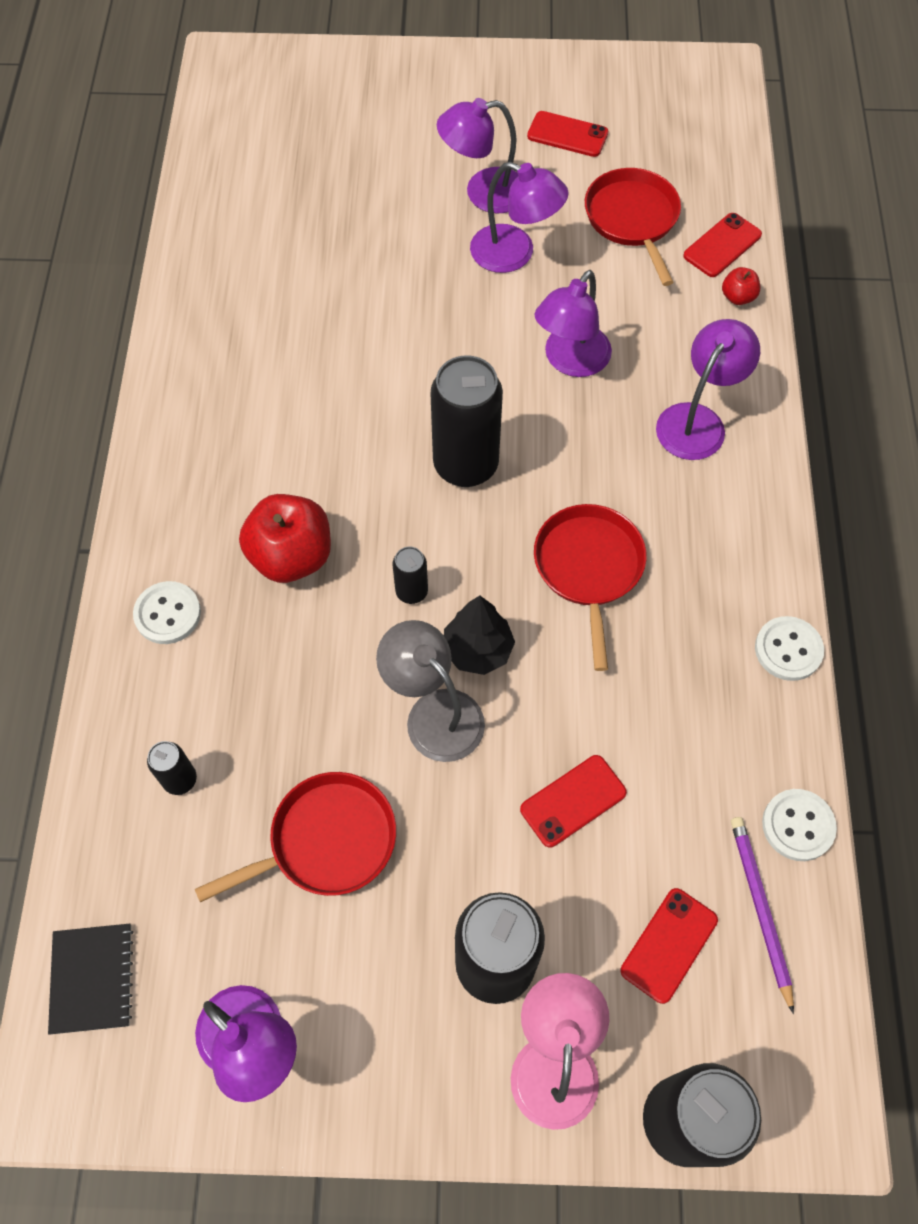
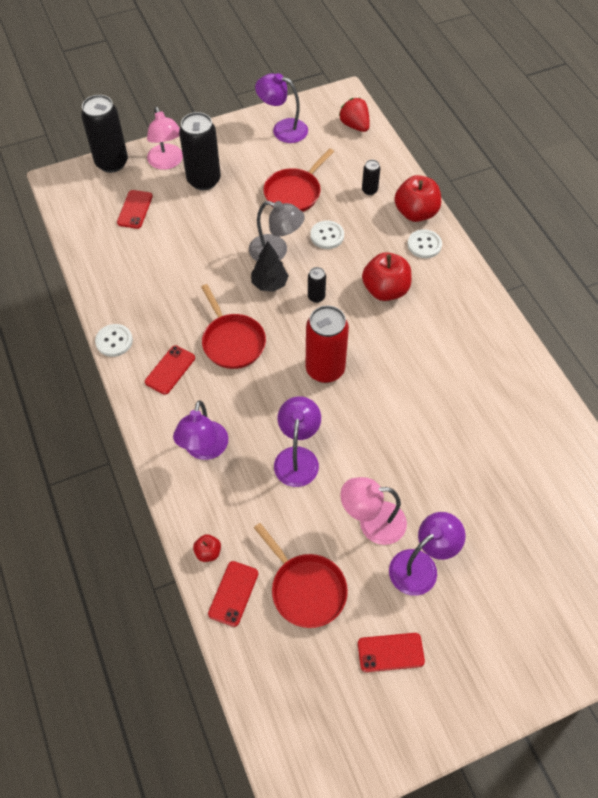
camera: 155 degrees right, 5 degrees down
(92, 979) = (355, 125): black notebook -> red strawberry
(133, 688) = (416, 213): none -> red apple
(465, 465) = (325, 369): black can -> red can
(514, 254) = (372, 523): purple lamp -> pink lamp
(573, 801) = (196, 242): red phone -> red phone (170, 370)
(760, 909) = (99, 234): purple pencil -> none
(798, 825) = (90, 269): white button -> white button (327, 236)

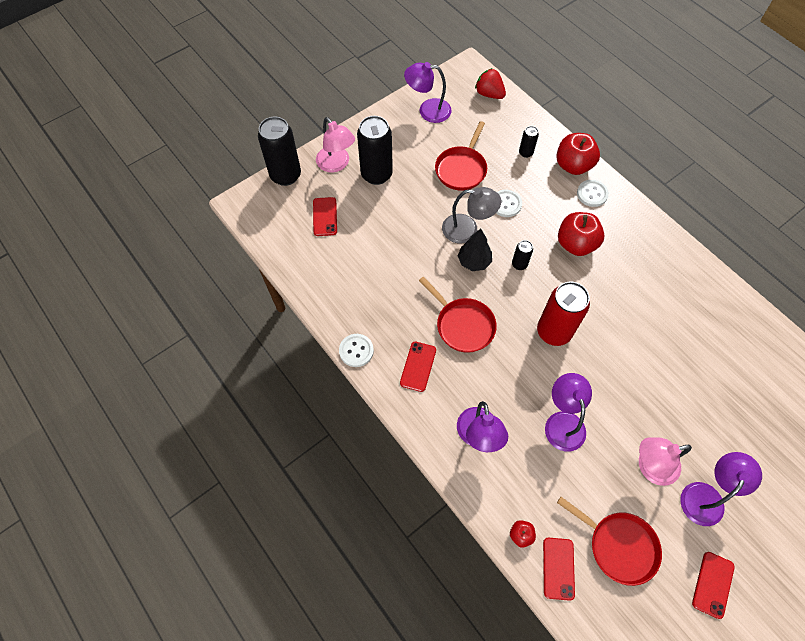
camera: 15 degrees left, 5 degrees up
(390, 652) = (712, 584): red phone -> red phone turned 45 degrees counterclockwise

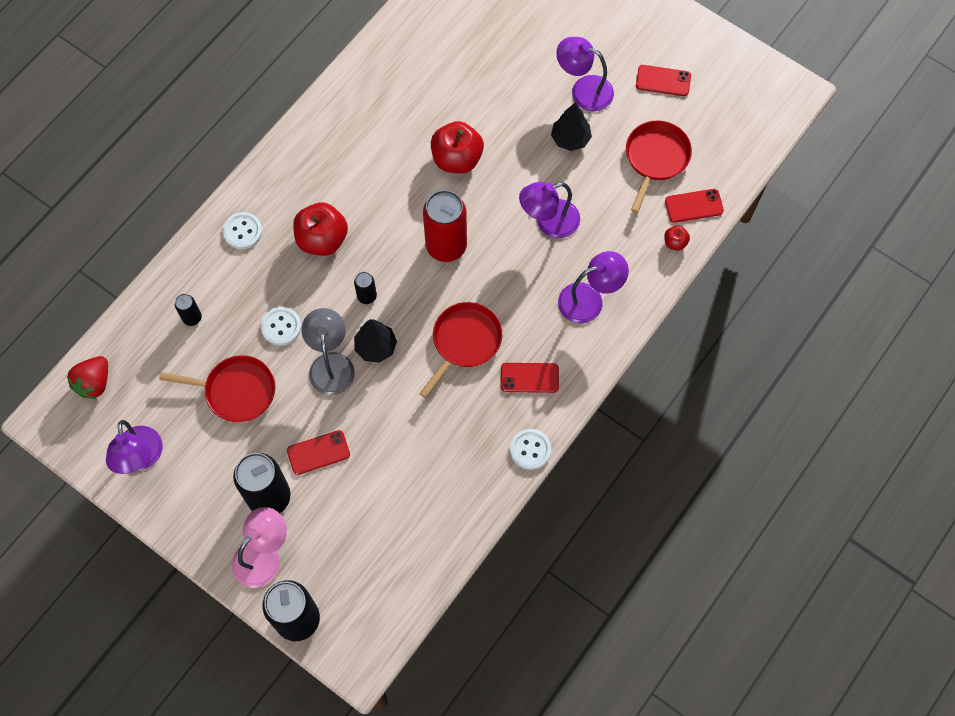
camera: 105 degrees left, 5 degrees up
(325, 217) = (353, 544): red phone -> red phone (318, 452)
(573, 165) = (201, 258): red apple -> red apple (457, 159)
(650, 466) = (570, 139): pink lamp -> black tree

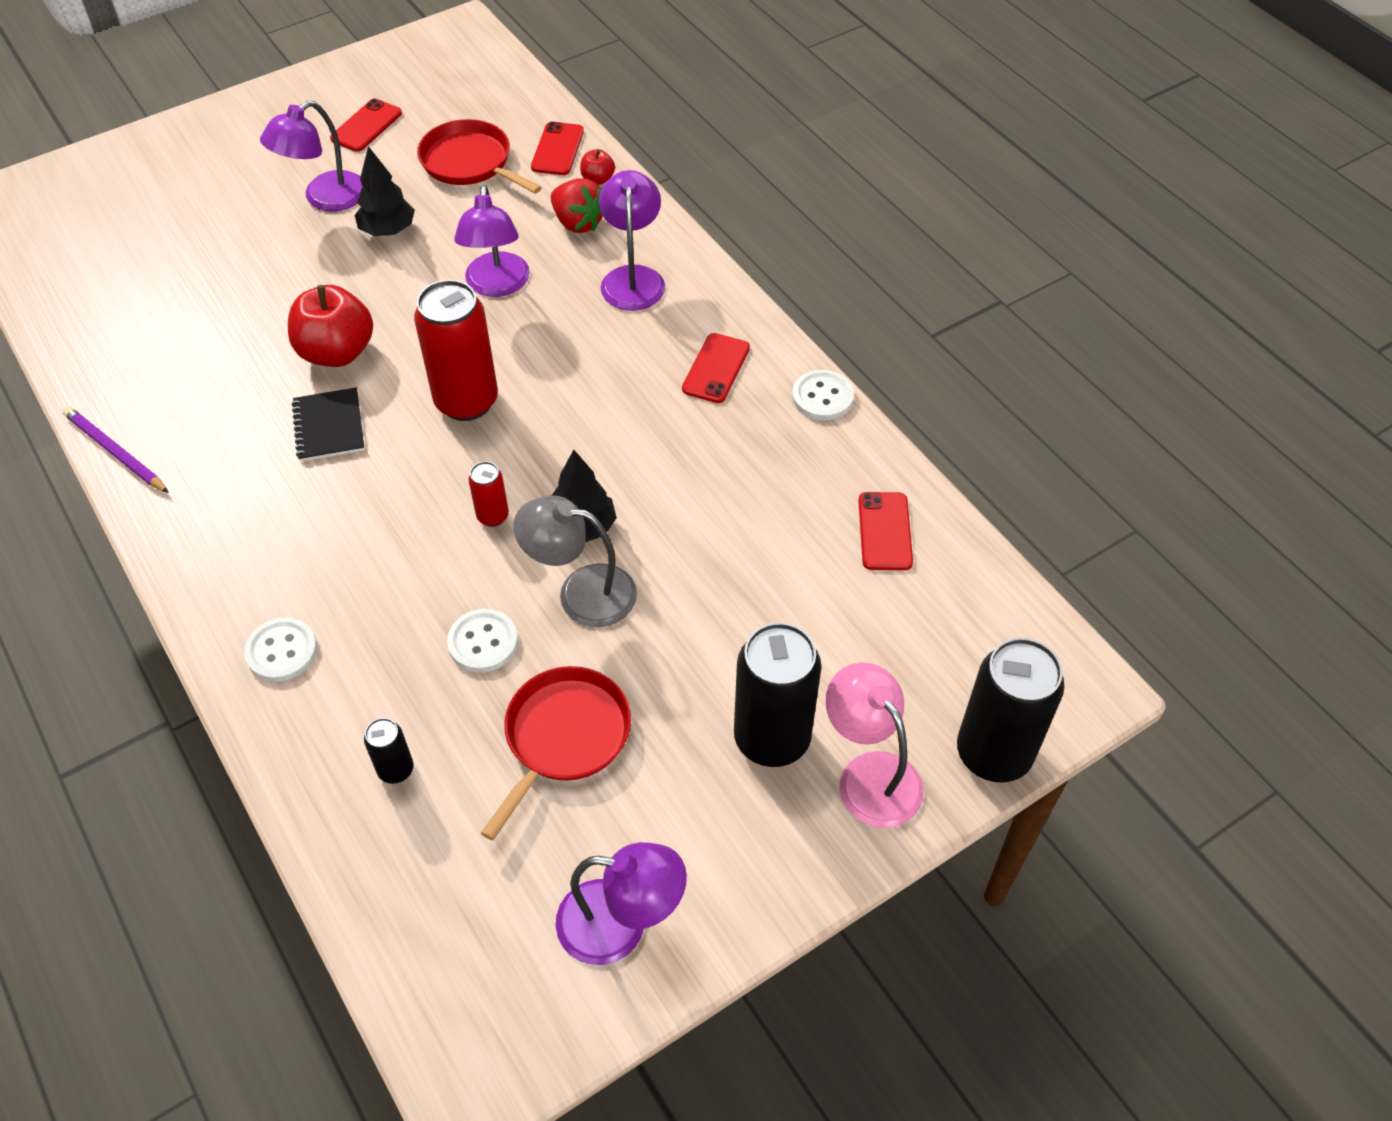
camera: 70 degrees left, 15 degrees down
(94, 383) = (436, 970): red strawberry -> red strawberry (578, 223)
(318, 452) = (723, 649): red phone -> red phone (885, 531)
(322, 239) = (364, 546): red apple -> none
(340, 85) = (115, 452): none -> purple pencil
(367, 296) = (493, 516): black can -> red can
(399, 182) = (329, 426): none -> black notebook
(464, 341) = (627, 422): red pan -> none

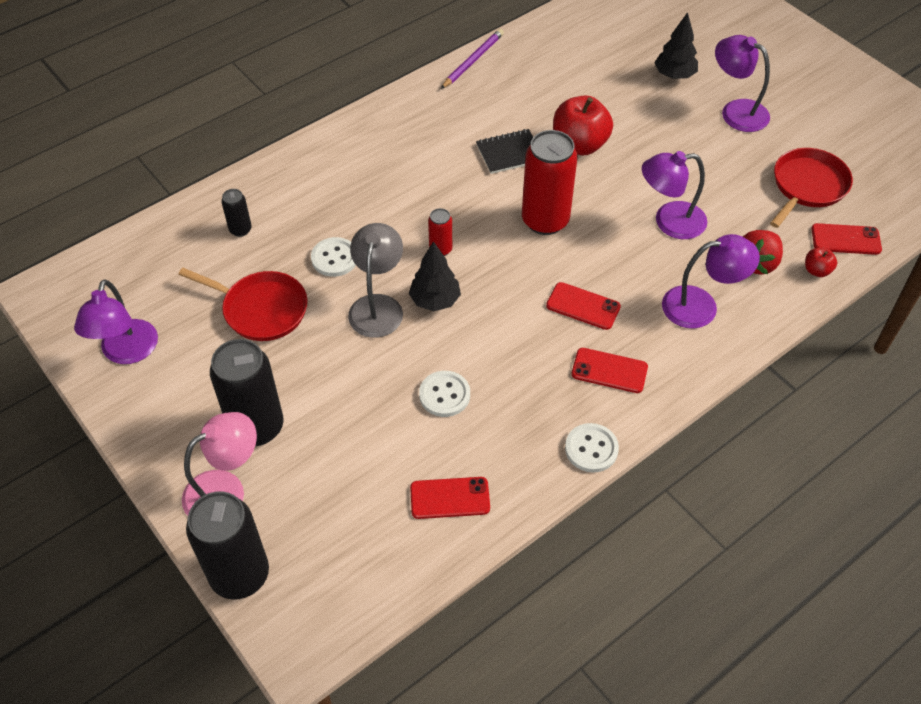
camera: 85 degrees right, 0 degrees up
(281, 651) = (325, 163): white button -> white button (444, 395)
(366, 126) = (828, 119): red phone -> red phone (583, 306)
(388, 230) = (711, 151): black tree -> black tree (674, 75)

